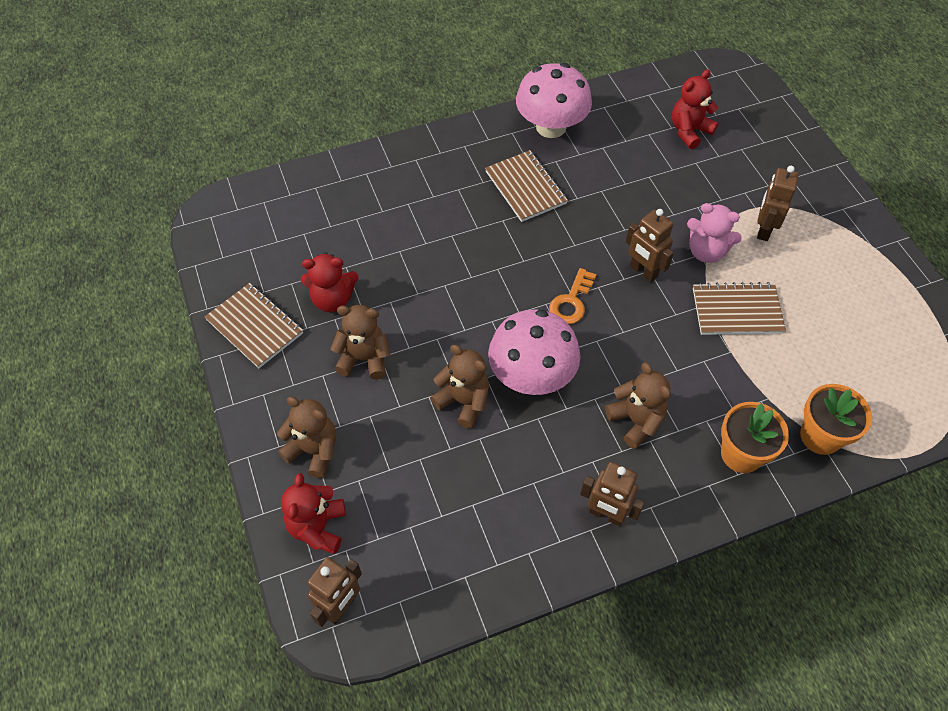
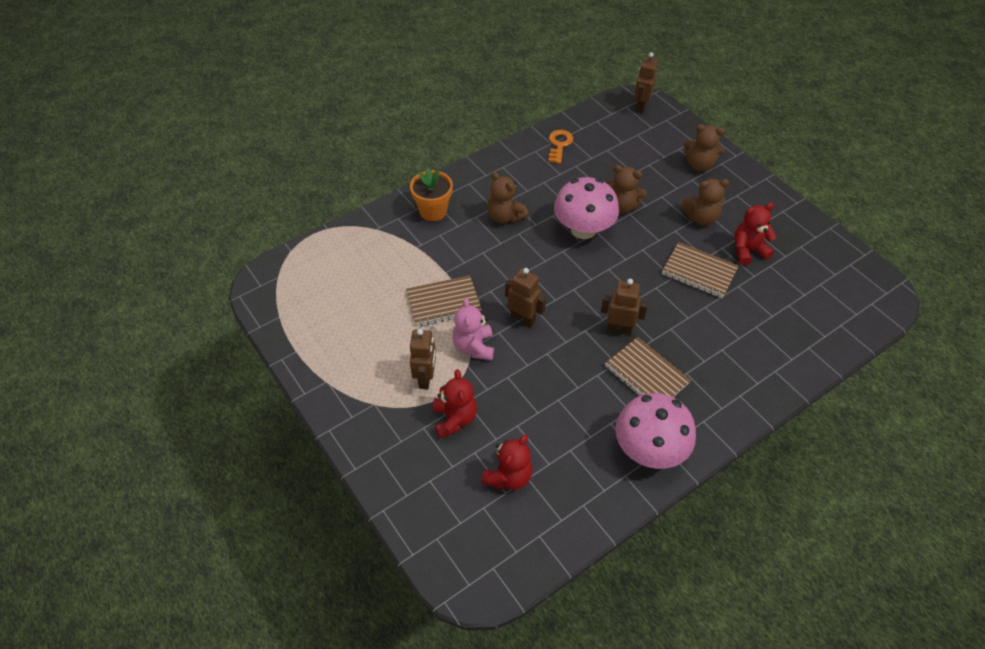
camera: 165 degrees right, 5 degrees down
(255, 326) = (788, 223): brown notebook -> brown notebook (699, 272)
(318, 527) = (673, 133): red teddy bear -> red teddy bear (454, 419)
(571, 301) = (572, 284): orange key -> orange key (559, 145)
(606, 514) = (512, 167): brown robot -> brown robot (619, 329)
(706, 251) = (474, 347): pink teddy bear -> pink teddy bear turned 105 degrees counterclockwise
(820, 436) = (380, 230): orange flower pot -> none

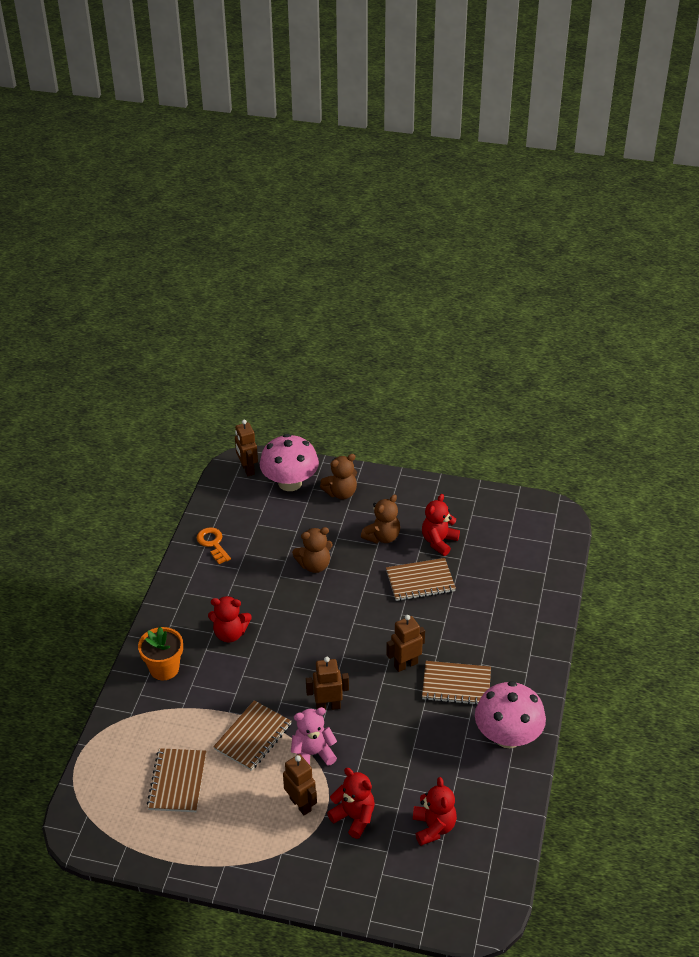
camera: 40 degrees left, 10 degrees down
(358, 297) = (177, 781): none -> brown notebook
(474, 347) = (313, 754): pink teddy bear -> pink teddy bear turned 120 degrees clockwise
(505, 216) = (230, 634): brown teddy bear -> red teddy bear
(583, 229) = (303, 603): pink mushroom -> pink mushroom (290, 483)

